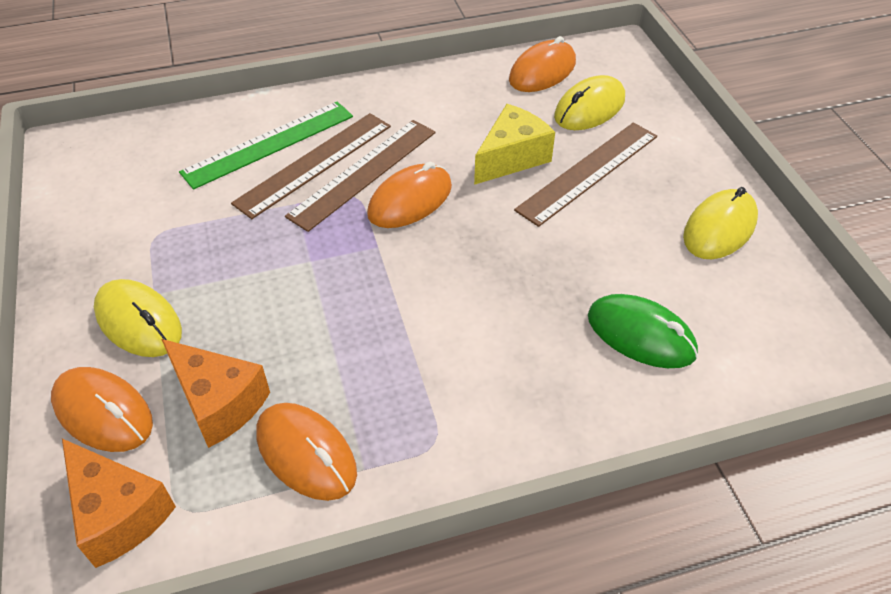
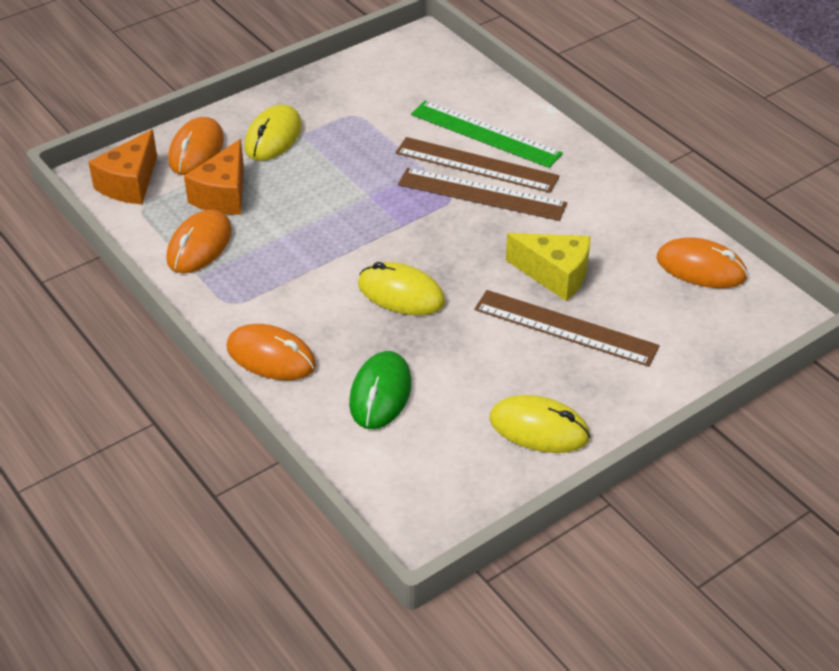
camera: 70 degrees right, 5 degrees down
(410, 200) = (464, 228): orange mouse -> orange mouse (271, 356)
(589, 108) = (663, 312): yellow mouse -> yellow mouse (401, 293)

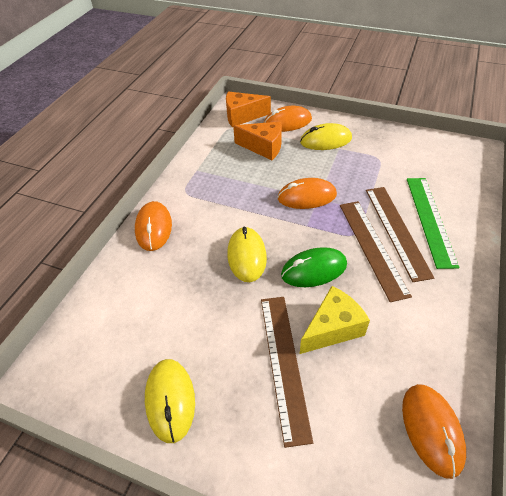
camera: 60 degrees right, 5 degrees up
(199, 245) = (218, 159): orange mouse -> orange mouse (307, 196)
(223, 195) = (263, 147): orange cheese -> orange cheese turned 150 degrees counterclockwise
(380, 393) = (153, 291): green mouse -> green mouse (314, 270)
(555, 275) = (332, 328): yellow cheese -> yellow cheese turned 120 degrees counterclockwise

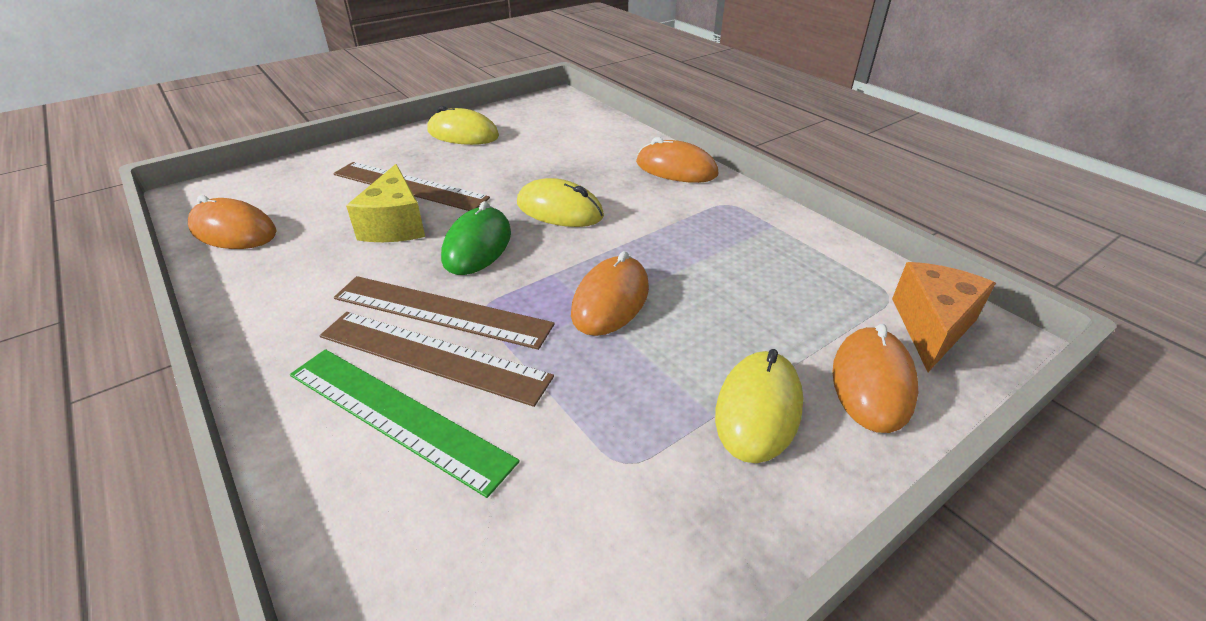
camera: 120 degrees right, 10 degrees down
(263, 147) = (791, 310): orange cheese -> none

